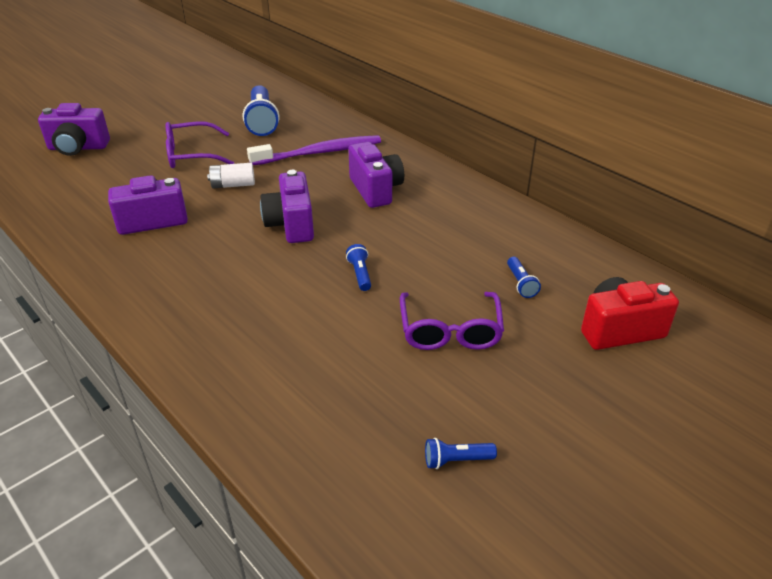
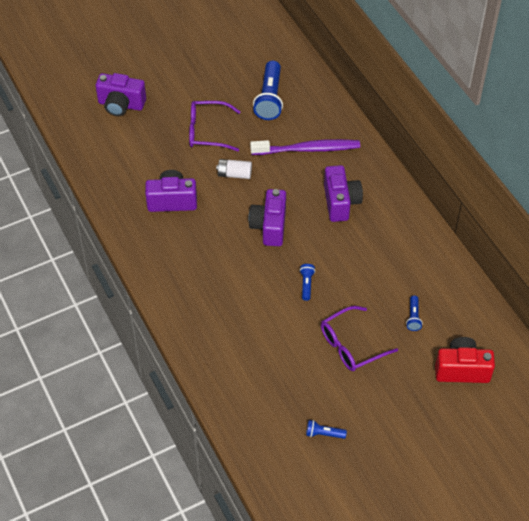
camera: 15 degrees right, 15 degrees up
(450, 331) = (351, 345): purple glasses -> purple glasses turned 45 degrees clockwise

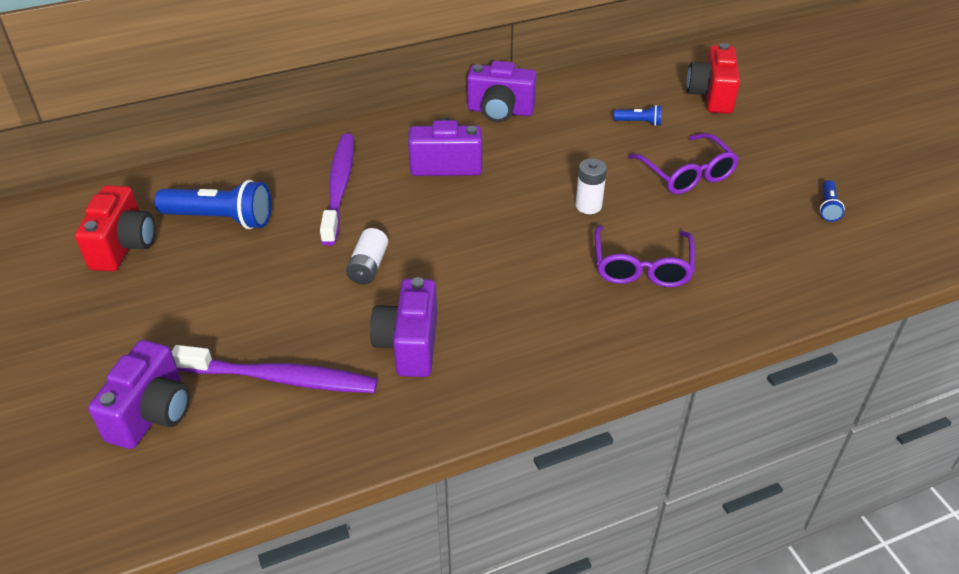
camera: 85 degrees left, 10 degrees down
(145, 150) = (281, 378): none -> purple toothbrush
(207, 131) = (265, 294): purple glasses -> purple glasses (642, 267)
(241, 62) = (124, 246): none -> red camera
(269, 226) = (480, 234): purple camera -> purple camera (500, 111)
(306, 284) = (588, 206): blue flashlight -> white battery

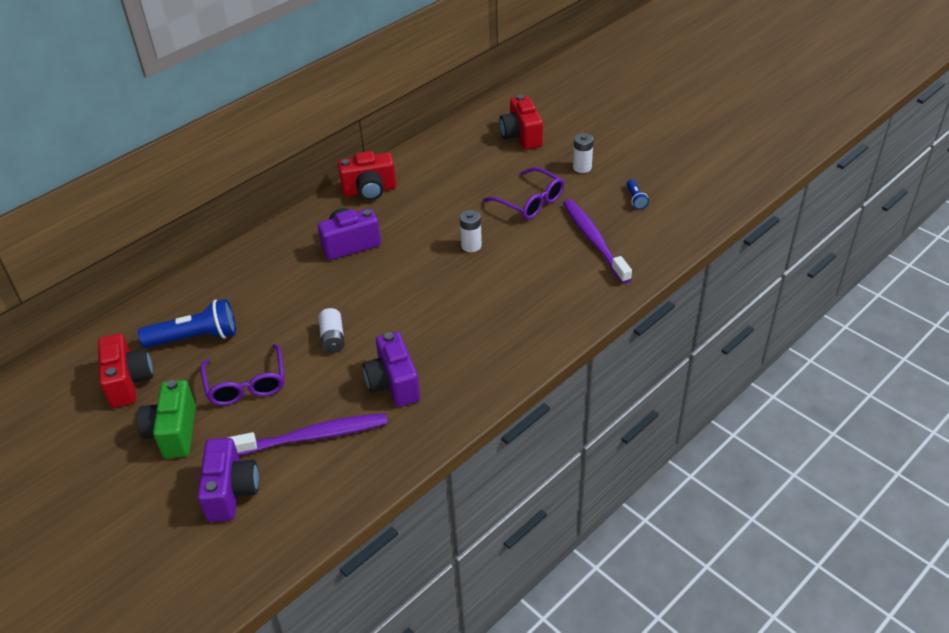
camera: 20 degrees left, 0 degrees up
(134, 319) = (173, 432): none -> green camera
(339, 187) = (276, 285): purple toothbrush -> purple toothbrush (594, 240)
(500, 111) = (369, 190): purple camera -> red camera
(639, 122) = (478, 171): blue flashlight -> none
(642, 267) = (529, 279): purple glasses -> purple glasses (246, 384)
(772, 150) = (582, 167): none -> white battery

